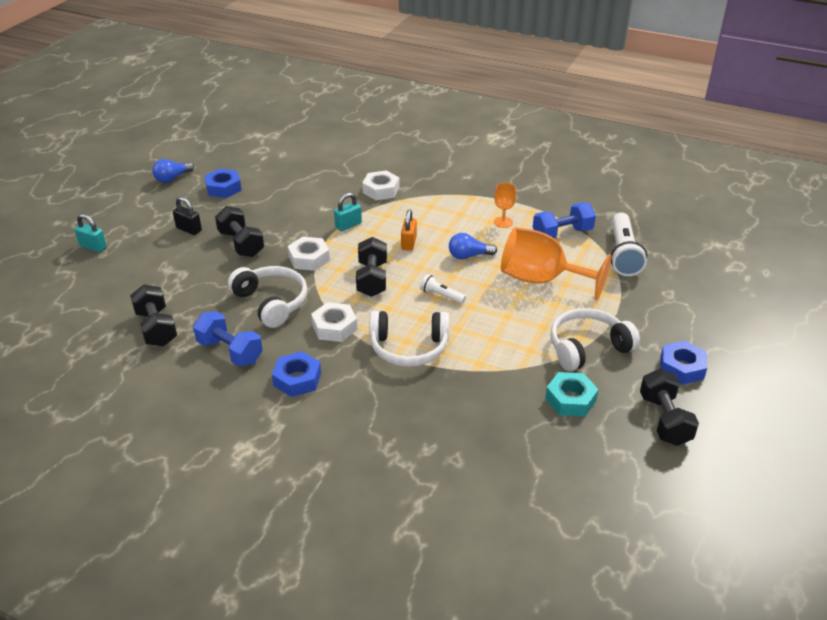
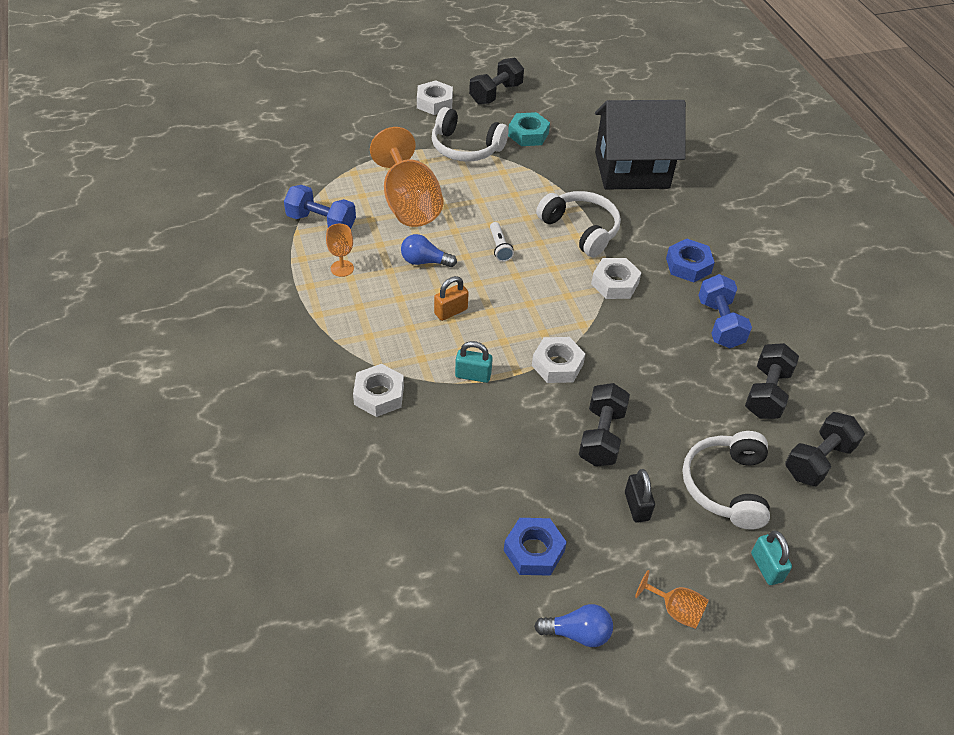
camera: 135 degrees left, 10 degrees up
(131, 208) = (675, 610): none -> orange goblet
(271, 302) = (641, 343): white headphones -> white headphones (726, 486)
(372, 279) = (531, 301): black dumbbell -> black dumbbell (818, 460)
(444, 434) = (632, 170): none -> black house
(468, 256) = (424, 261): blue light bulb -> blue light bulb turned 150 degrees clockwise
(623, 254) = (316, 176): white flashlight -> none
(681, 368) = (434, 103): blue nut -> white nut

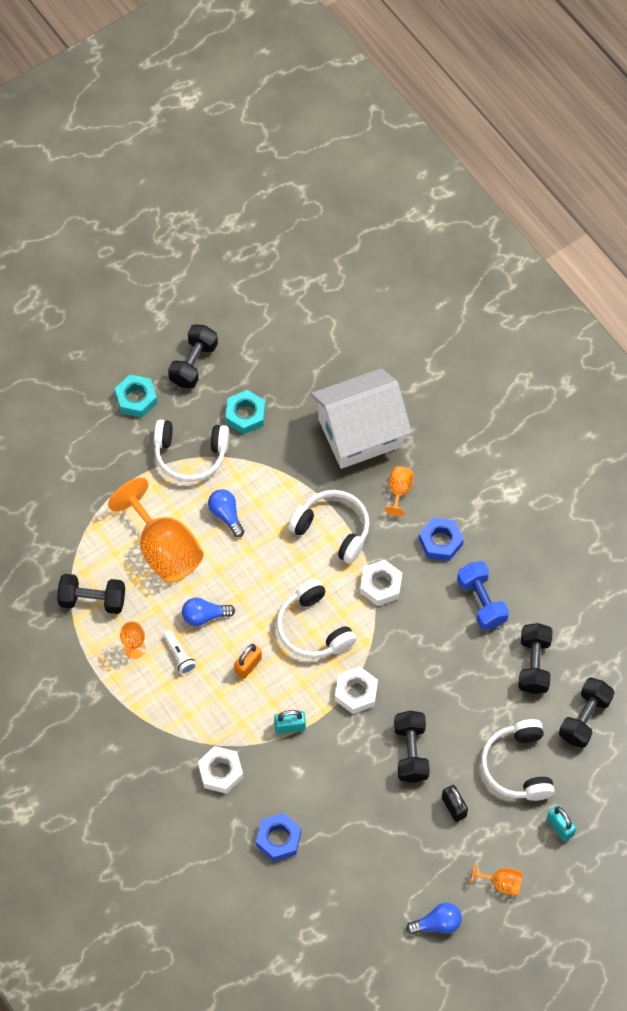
camera: 15 degrees left, 15 degrees up
(321, 222) = (92, 600): blue dumbbell -> black dumbbell
(434, 103) = (136, 399): white nut -> turquoise nut
(480, 195) = (226, 515): none -> blue light bulb
(499, 247) = (266, 576): white flashlight -> white flashlight (179, 655)
(532, 299) = (313, 628): none -> white headphones
(534, 551) = (388, 870): blue nut -> blue nut (278, 839)
(632, 170) = (360, 432): black house -> white house
(657, 218) = (399, 491): none -> orange goblet

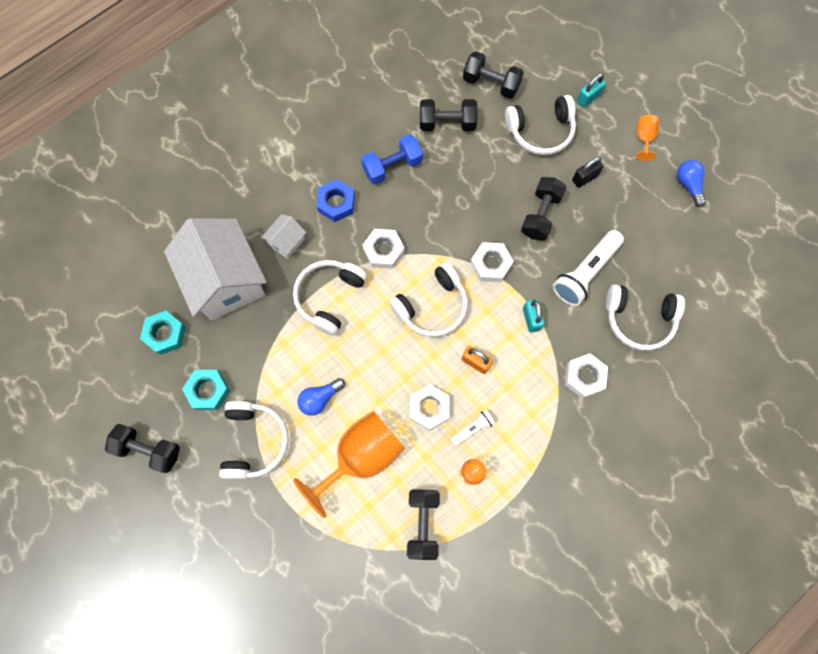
camera: 95 degrees left, 10 degrees up
(136, 399) = (190, 506): turquoise nut -> turquoise nut (165, 334)
(204, 616) = (429, 408): blue light bulb -> white nut
(278, 839) = (639, 319): blue nut -> white headphones
(337, 790) = (585, 273): none -> white flashlight
(399, 491) = (286, 241): orange goblet -> white house
(411, 752) = (540, 215): black dumbbell -> black dumbbell turned 60 degrees counterclockwise

